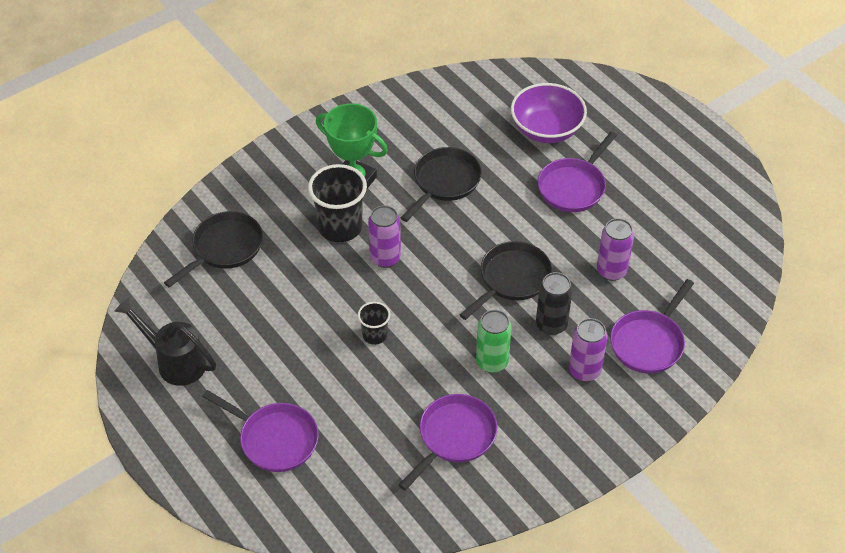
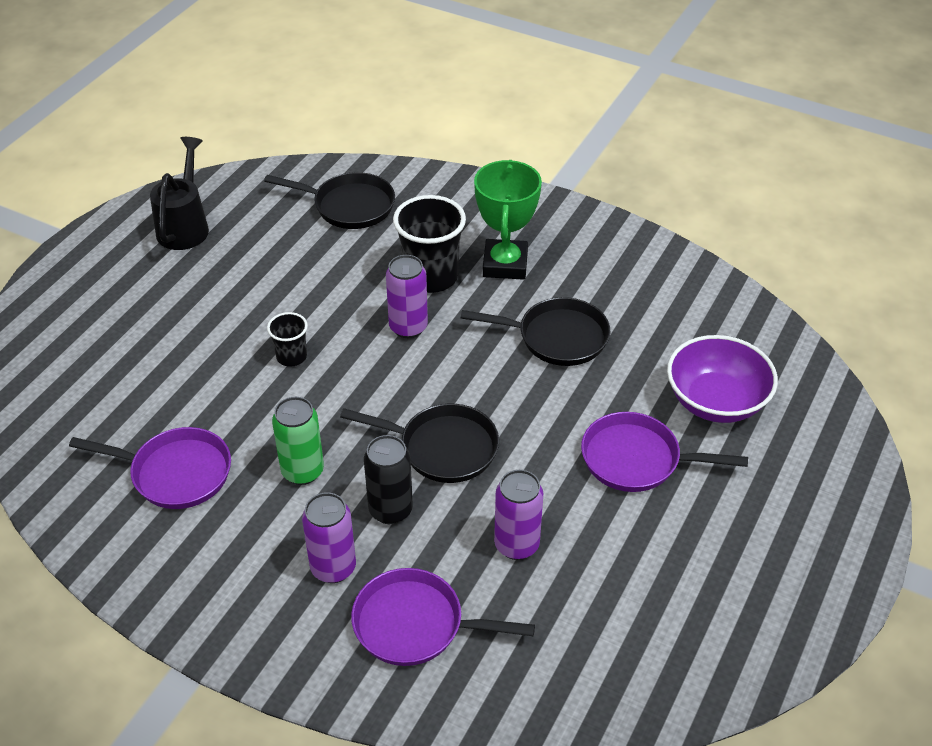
camera: 65 degrees right, 5 degrees down
(274, 439) = (116, 329): purple pan -> none

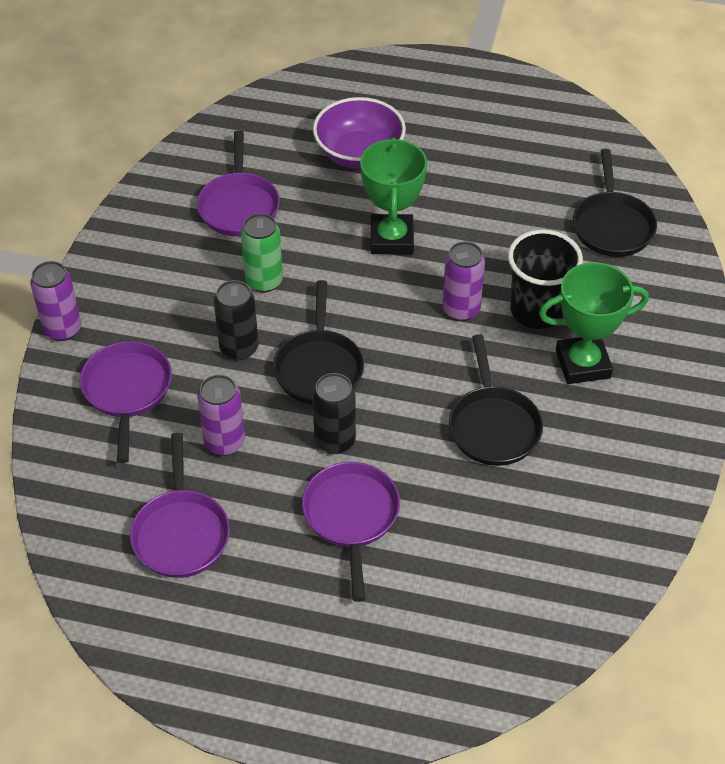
camera: 75 degrees right, 5 degrees up
(185, 225) = (528, 123): black watering can -> none
(291, 357) = (391, 239): black cup -> green trophy
(333, 568) = (170, 326): purple can -> purple can (62, 329)
(541, 454) = (335, 441): none -> black can
(625, 603) = (181, 532): none -> purple pan
(716, 401) = (453, 575): purple bowl -> purple bowl (359, 154)

